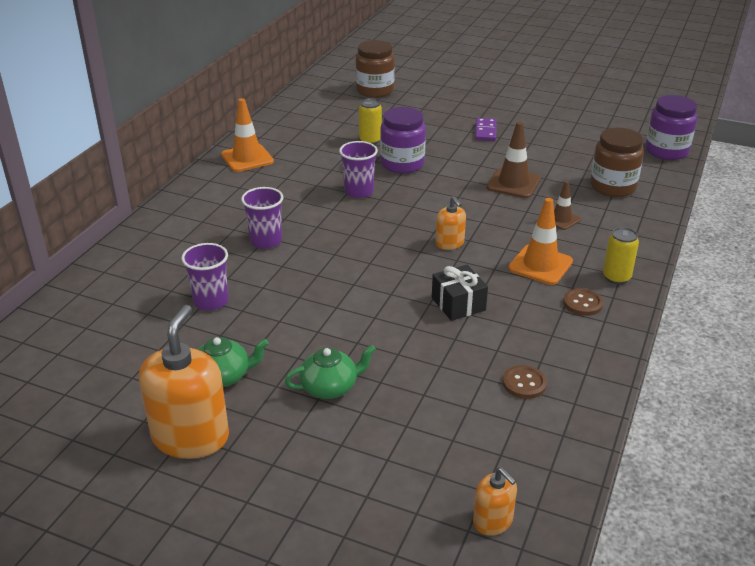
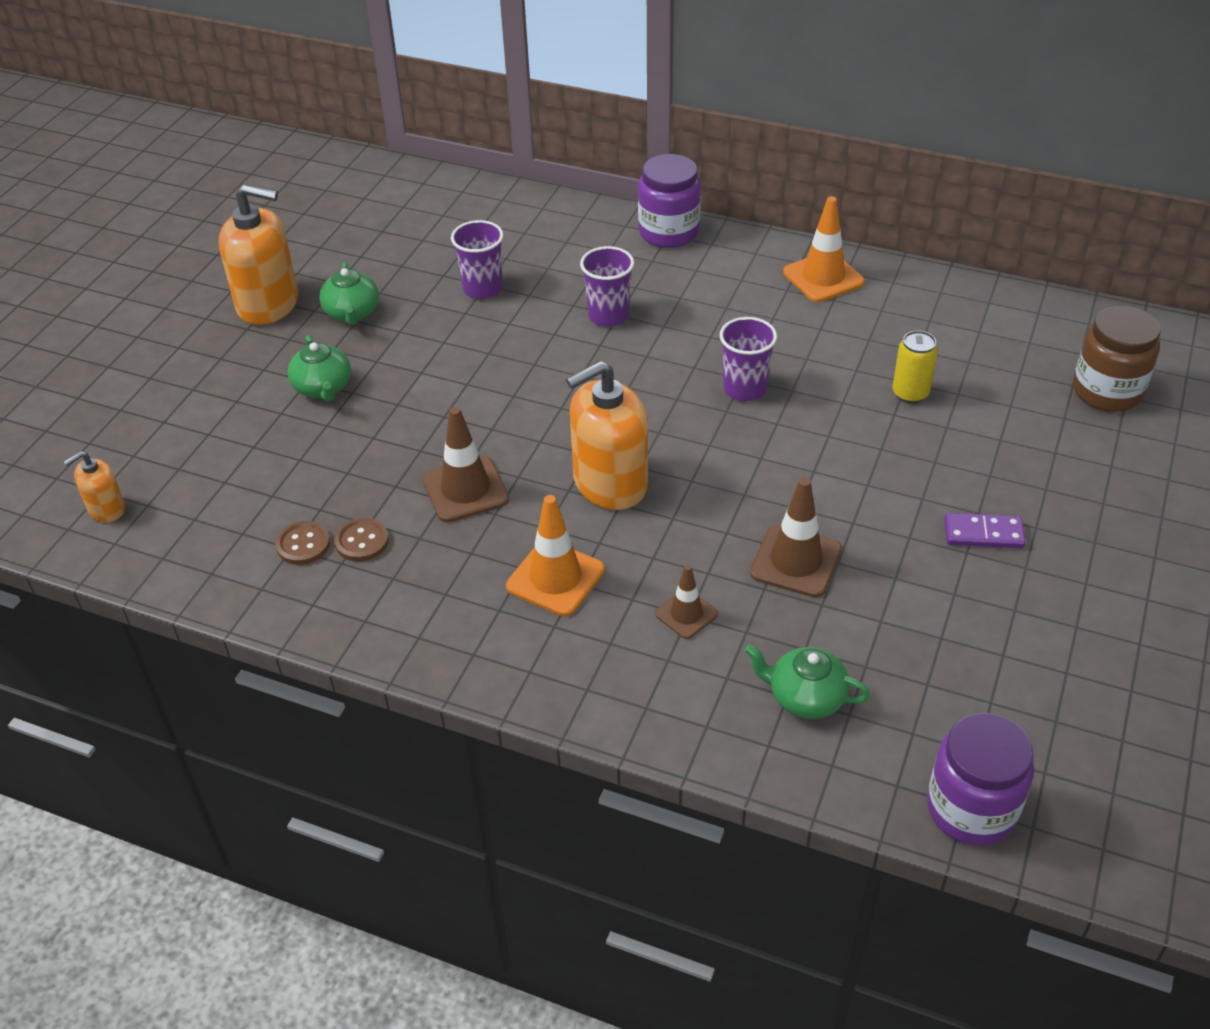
camera: 90 degrees right, 10 degrees up
(402, 164) = (837, 431): purple jar -> purple jar (668, 232)
(449, 243) = (610, 483): orange soap dispenser -> orange soap dispenser, size x1.98
(458, 304) = (465, 489): black gift -> brown traffic cone
(582, 303) = (459, 617): brown button -> brown button (362, 541)
(612, 187) = (805, 697): brown jar -> green teapot
(616, 277) = (522, 664): yellow can -> none

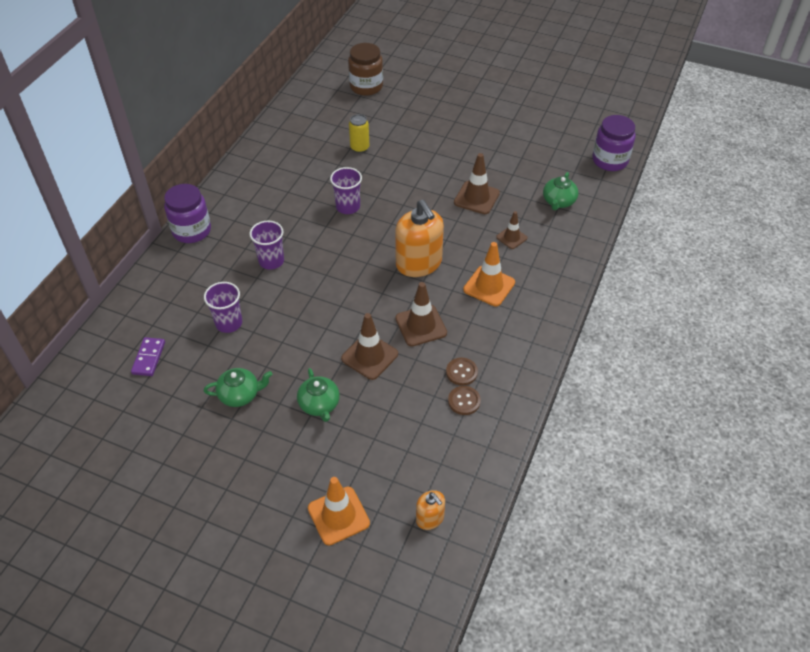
camera: 90 degrees left, 5 degrees up
(268, 304) = (217, 448): orange soap dispenser -> none
(323, 388) = (319, 404): green teapot -> green teapot turned 90 degrees clockwise
(406, 433) = (369, 356): none -> brown traffic cone
(823, 277) = (255, 169): orange traffic cone -> orange traffic cone (338, 516)
(983, 534) = (459, 137): purple domino -> purple domino (149, 358)

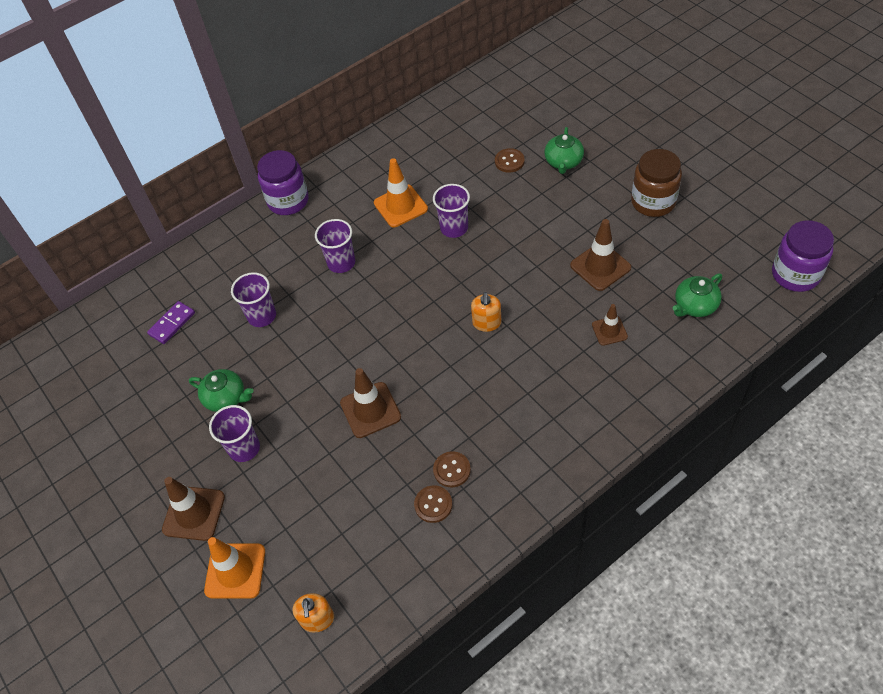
camera: 35 degrees right, 5 degrees up
(282, 425) = (244, 448): none -> purple cup
(319, 404) = (290, 442): green teapot -> green teapot (563, 162)
(359, 148) = (509, 161): yellow can -> brown button
(366, 86) = (562, 88): brown jar -> brown jar (653, 202)
(419, 263) = (487, 323): orange soap dispenser -> orange soap dispenser, size x0.51
(421, 326) = (443, 397): brown traffic cone -> brown traffic cone (194, 513)
(489, 286) = (546, 380): orange traffic cone -> orange traffic cone (400, 206)

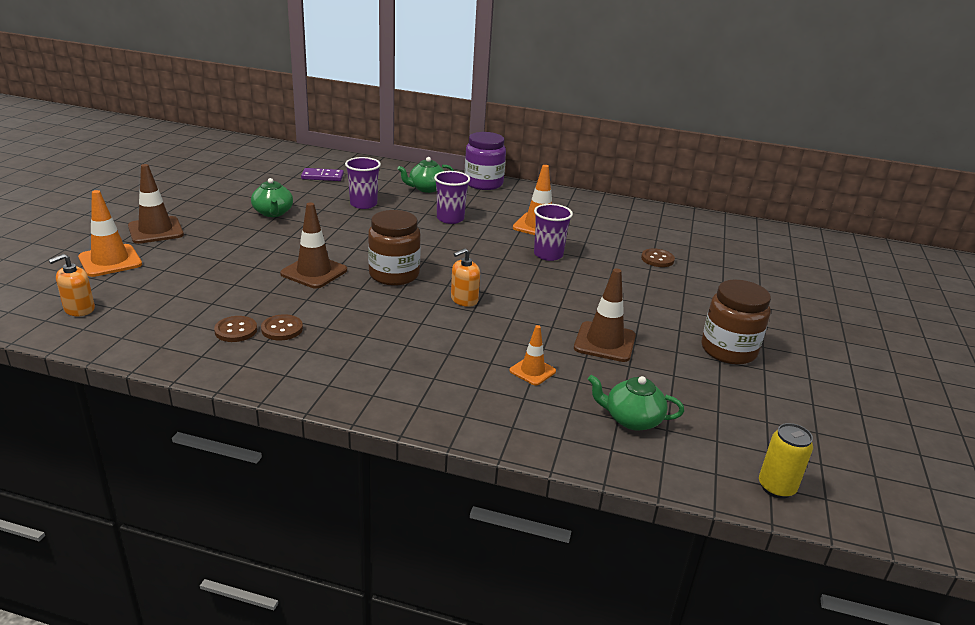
camera: 45 degrees right, 25 degrees down
(244, 448) = (231, 232): purple cup -> none
(415, 352) = (394, 275): none -> brown jar
(563, 162) = (698, 286): green teapot -> green teapot (426, 188)
(609, 331) = (532, 371): brown traffic cone -> orange traffic cone
(795, 274) = (776, 487): purple jar -> yellow can

